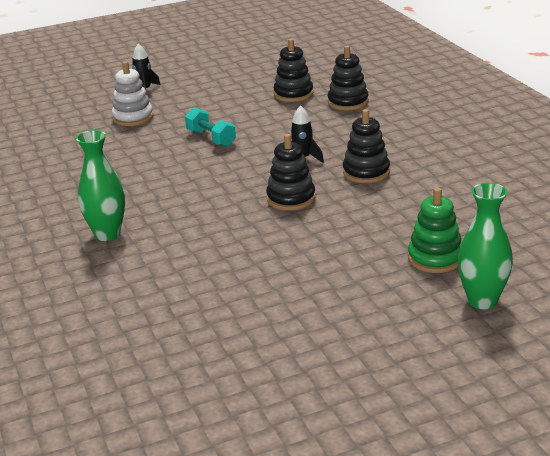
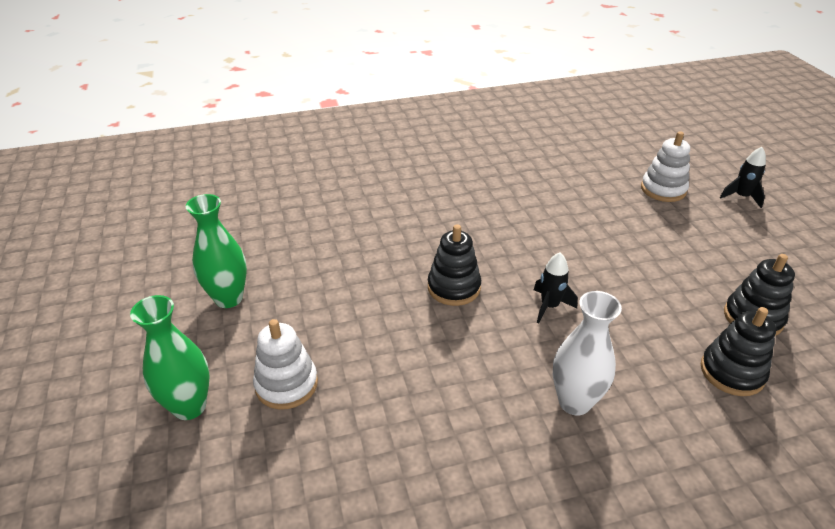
camera: 95 degrees right, 10 degrees up
(107, 234) = (420, 177): green vase -> green vase (229, 298)
(211, 138) = (609, 240): turquoise dumbbell -> none
(366, 172) = (504, 358): black stacking toy -> none
(397, 147) = (574, 402): none -> white vase
(435, 258) = (286, 384): green stacking toy -> white stacking toy

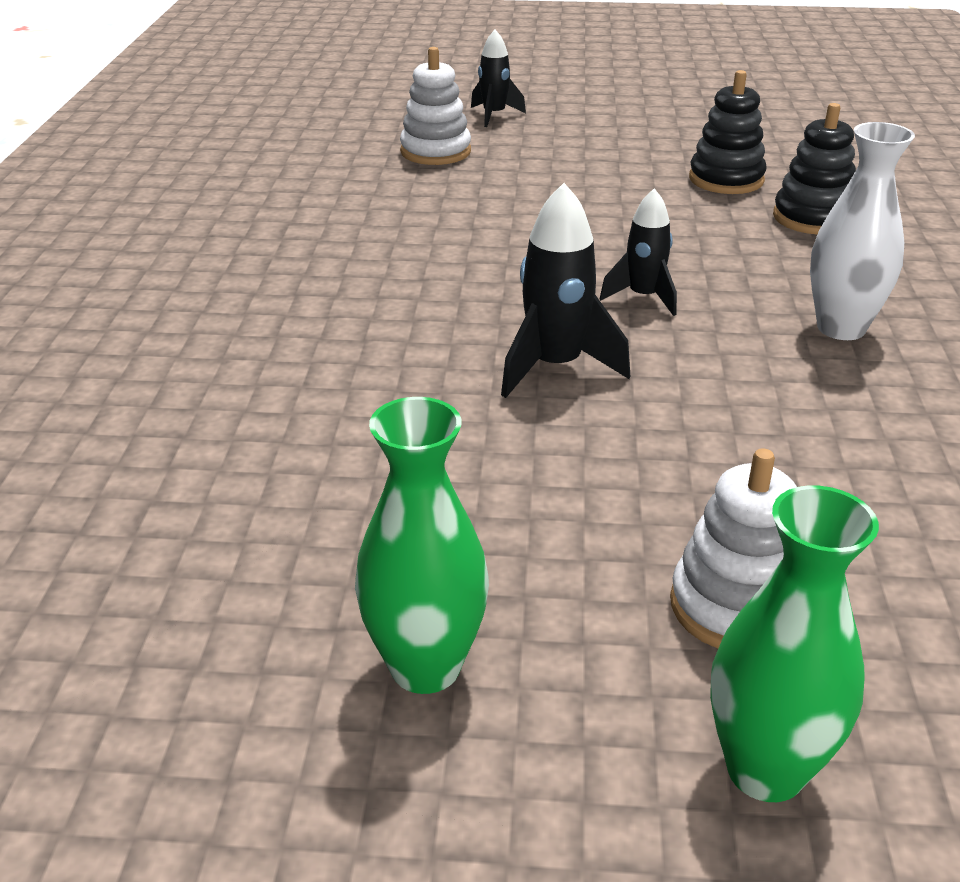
camera: 70 degrees left, 5 degrees down
(454, 287) = (555, 367): black stacking toy -> black rocket

